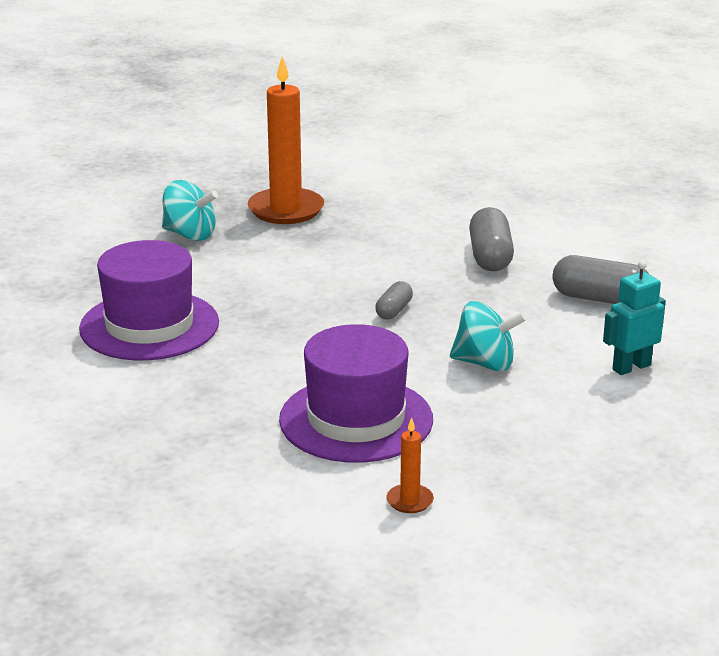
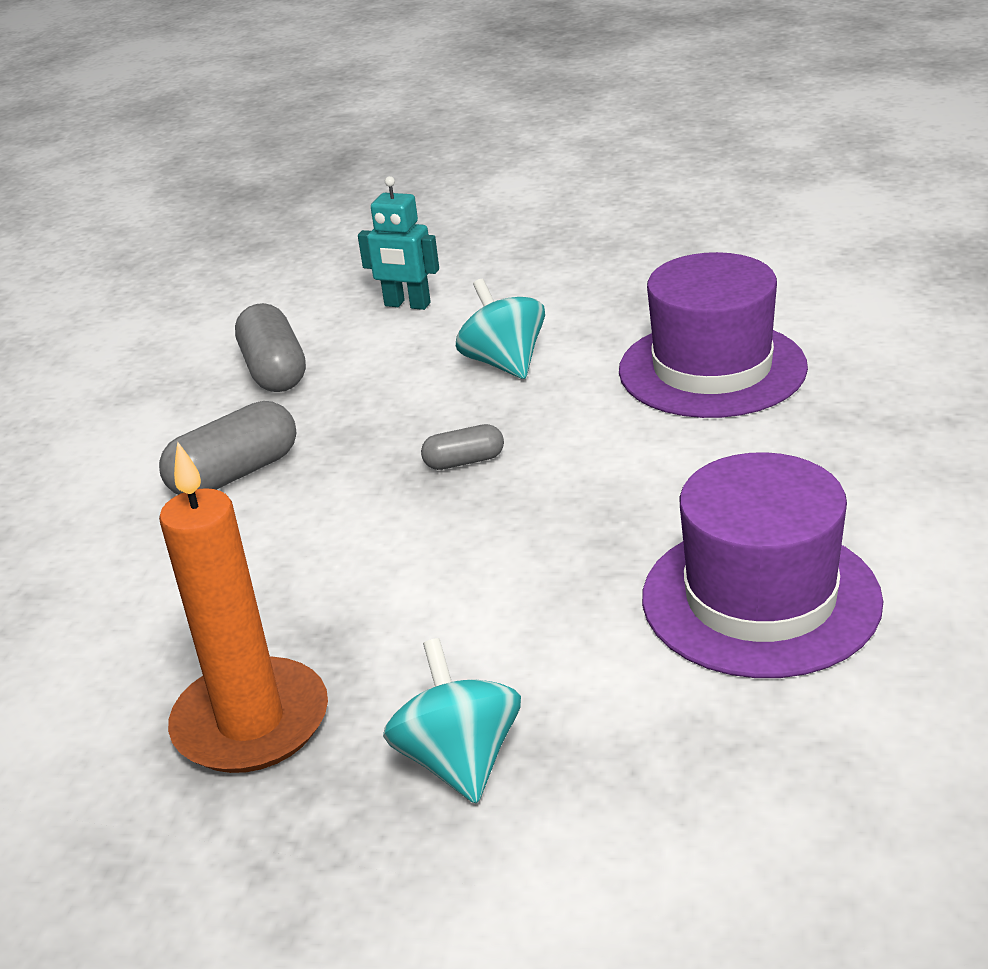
camera: 125 degrees left, 5 degrees up
(409, 501) = (780, 292): orange candle -> none

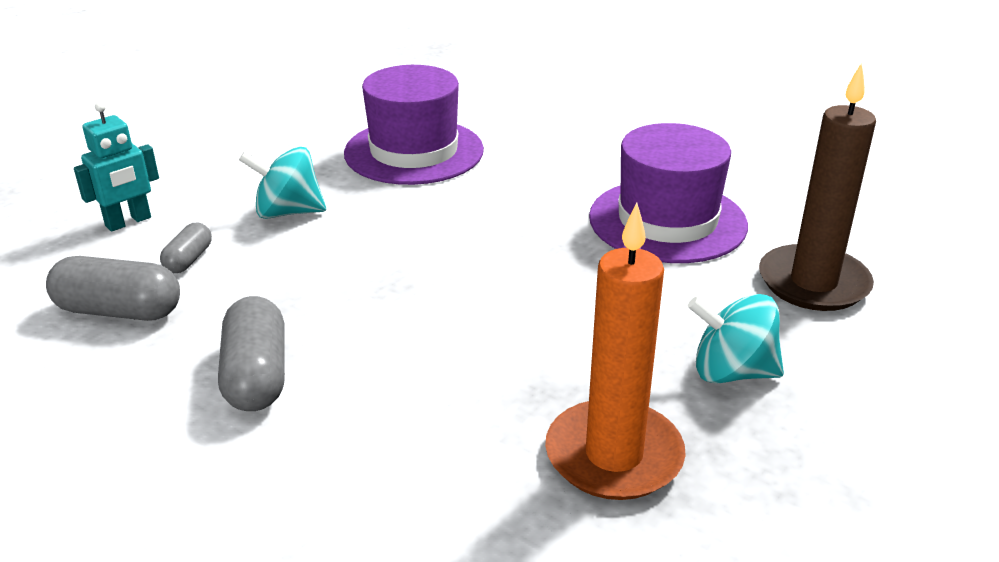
camera: 65 degrees left, 0 degrees up
(464, 461) = (393, 267): grey capsule -> grey capsule (189, 260)
(732, 775) = (813, 283): none -> brown candle

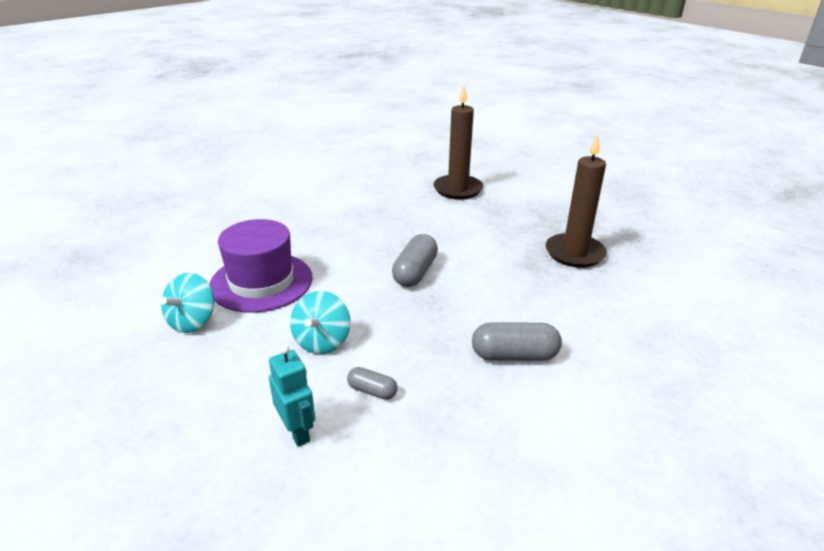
camera: 80 degrees left, 0 degrees up
(119, 311) = (433, 425): grey capsule -> grey capsule (415, 272)
(614, 455) = (574, 253): orange candle -> brown candle
(667, 221) = (392, 211): purple hat -> none
(732, 372) = (520, 218): turquoise spinning top -> turquoise spinning top (193, 321)

